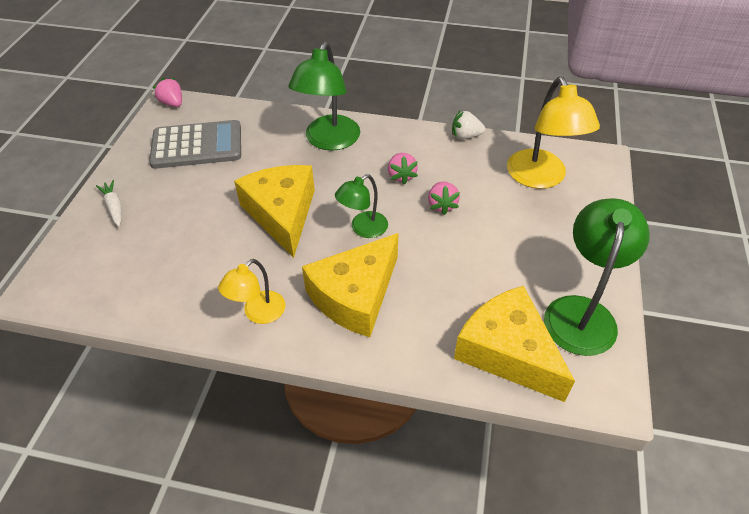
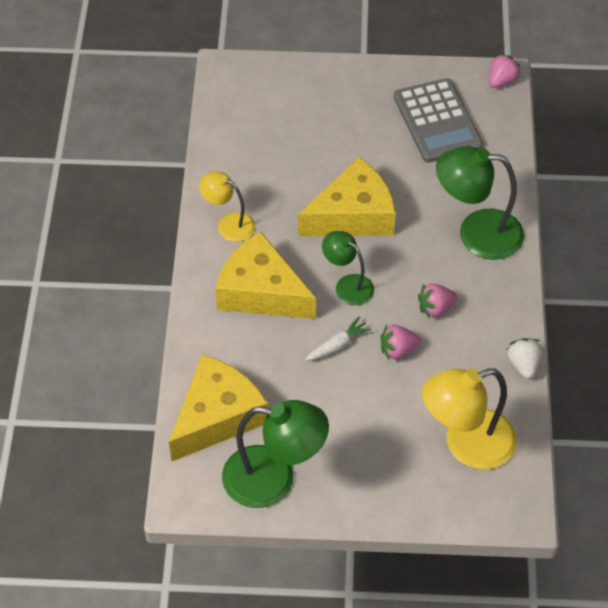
camera: 80 degrees right, 5 degrees up
(114, 207) = (333, 85): white carrot -> white carrot (337, 345)

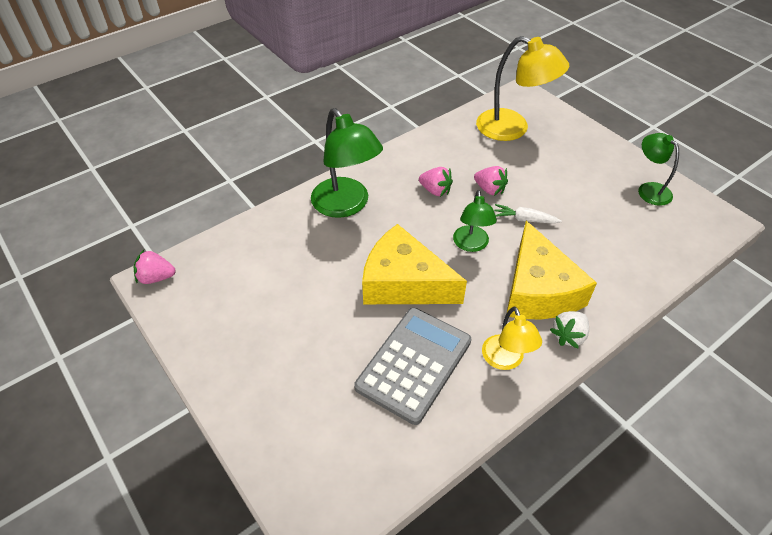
camera: 130 degrees left, 5 degrees down
(217, 416) = (655, 243): yellow cheese -> none
(274, 479) = (649, 189): green lamp -> green lamp, size x0.58
(437, 121) = (245, 292): grey calculator -> grey calculator (414, 364)
(523, 364) = (429, 134): white strawberry -> white strawberry (568, 336)

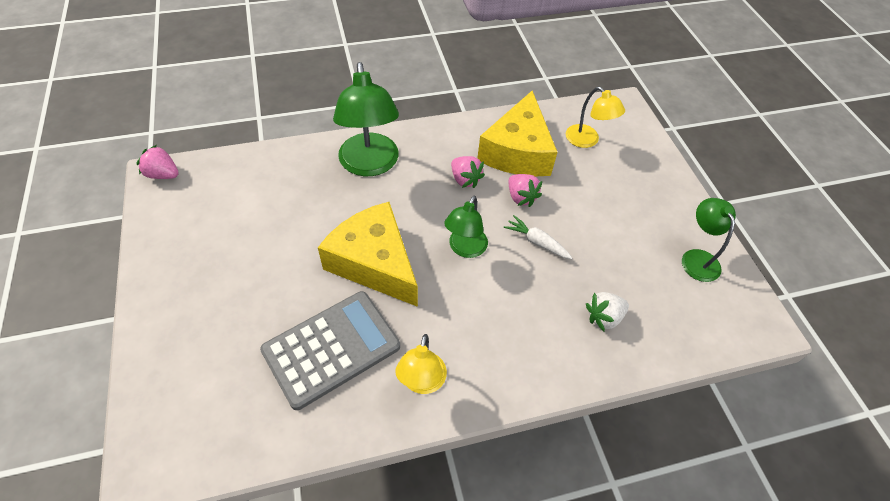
camera: 20 degrees right, 5 degrees up
(512, 129) = (587, 140): yellow lamp -> yellow lamp, size x0.58
(538, 290) = (503, 322): yellow cheese -> yellow cheese (517, 151)
(568, 336) = (503, 384): white strawberry -> white strawberry (604, 317)

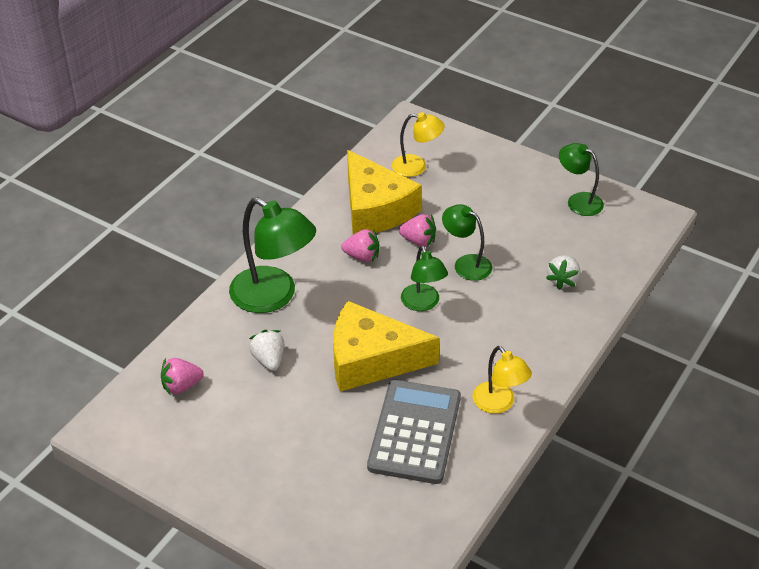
camera: 40 degrees left, 10 degrees down
(163, 174) = (105, 426): pink strawberry -> pink strawberry (181, 386)
(309, 207) = (269, 360): none -> white strawberry
(537, 242) = (466, 264): white carrot -> green lamp

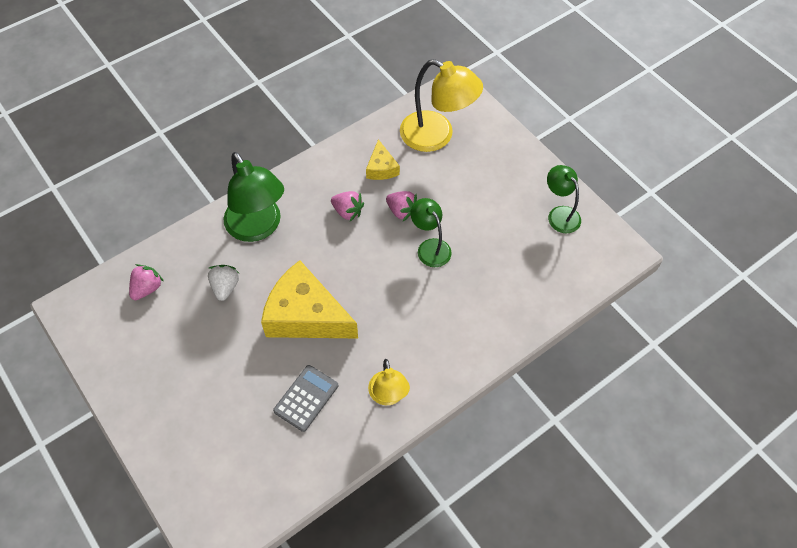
camera: 20 degrees right, 15 degrees up
(181, 386) = (147, 288): pink strawberry -> pink strawberry turned 120 degrees clockwise
(375, 209) = (381, 168): yellow cheese -> yellow cheese, size x0.49
(415, 432) = (306, 398): grey calculator -> grey calculator, size x0.60
(416, 166) = (436, 136): yellow lamp -> yellow lamp, size x1.71
(423, 304) = (374, 275): green lamp -> none
(563, 280) = (505, 291): white strawberry -> none

